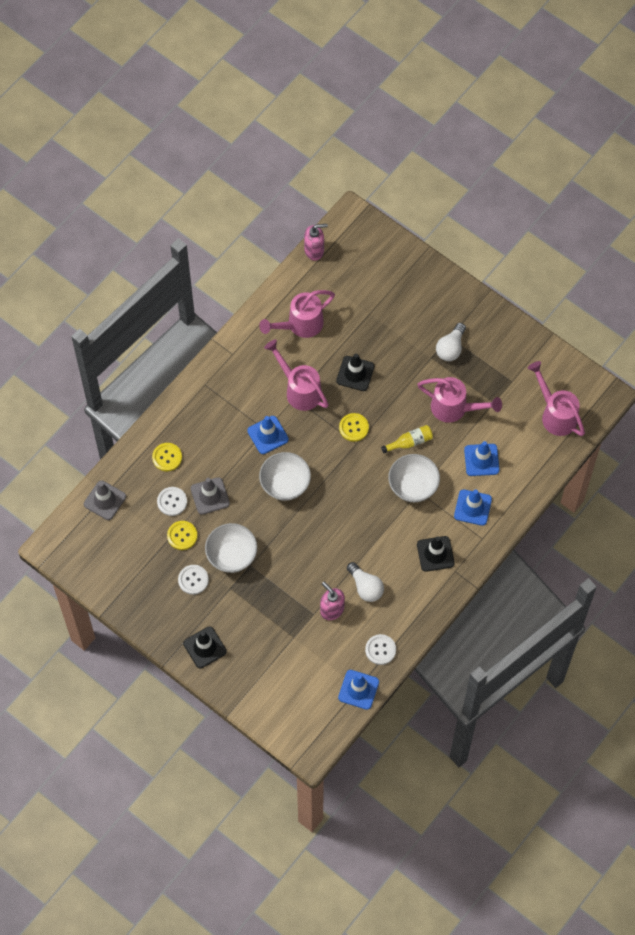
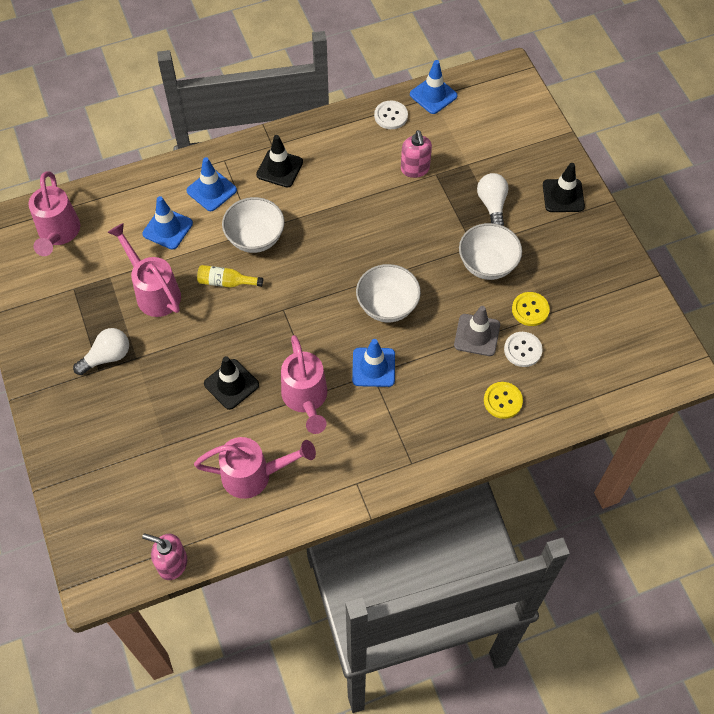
camera: 150 degrees left, 5 degrees down
(104, 500) = (599, 389): grey traffic cone -> none
(193, 580) = (541, 261): white button -> none
(354, 428) = (274, 327): yellow button -> none
(365, 587) = (368, 173): white light bulb -> white light bulb (492, 205)

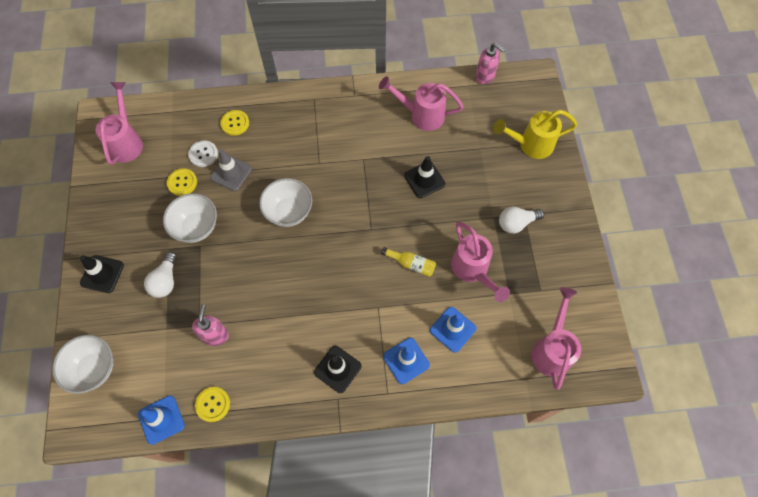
camera: 165 degrees left, 5 degrees up
(96, 467) = (530, 145): none -> yellow watering can
(255, 238) = (378, 299): white bowl -> white bowl (94, 369)
(306, 399) = (372, 157): pink watering can -> pink watering can (126, 142)
(373, 367) = (316, 167): blue traffic cone -> none
(391, 116) = (213, 404): white button -> yellow button

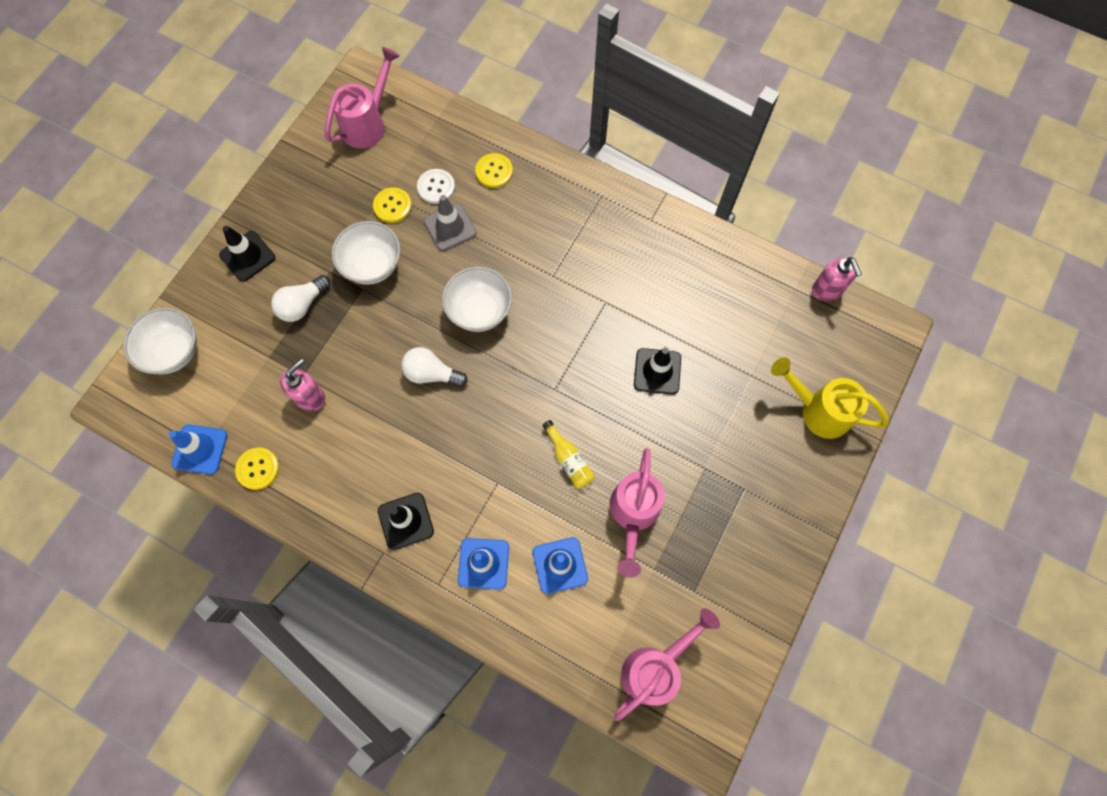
camera: 35 degrees right, 5 degrees up
(421, 115) = (712, 291): pink watering can -> none
(516, 223) = (727, 494): white light bulb -> white light bulb (431, 373)

